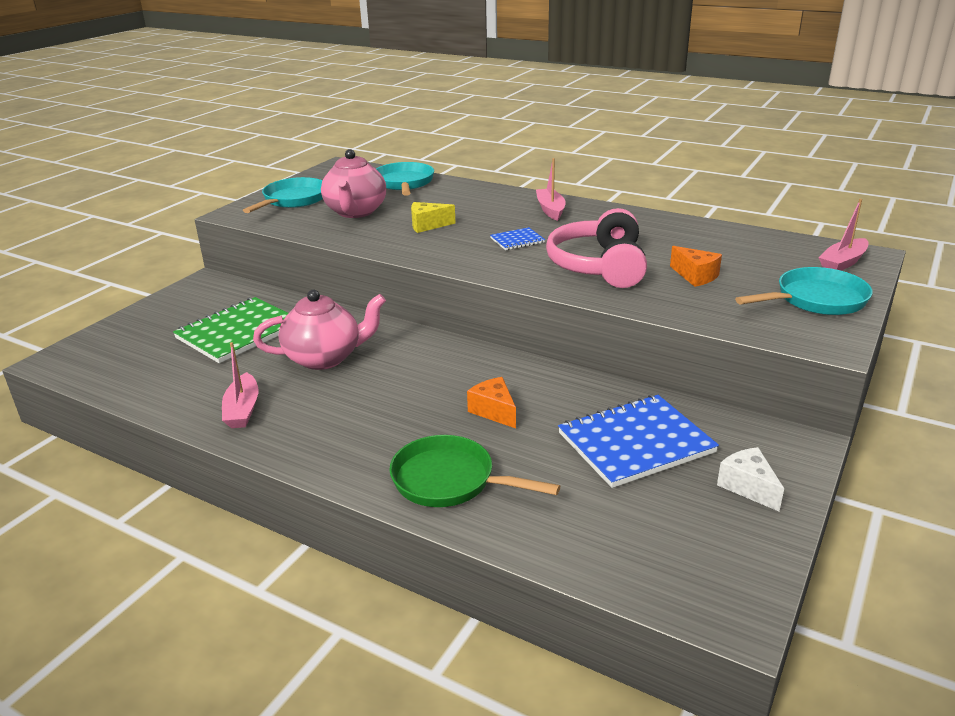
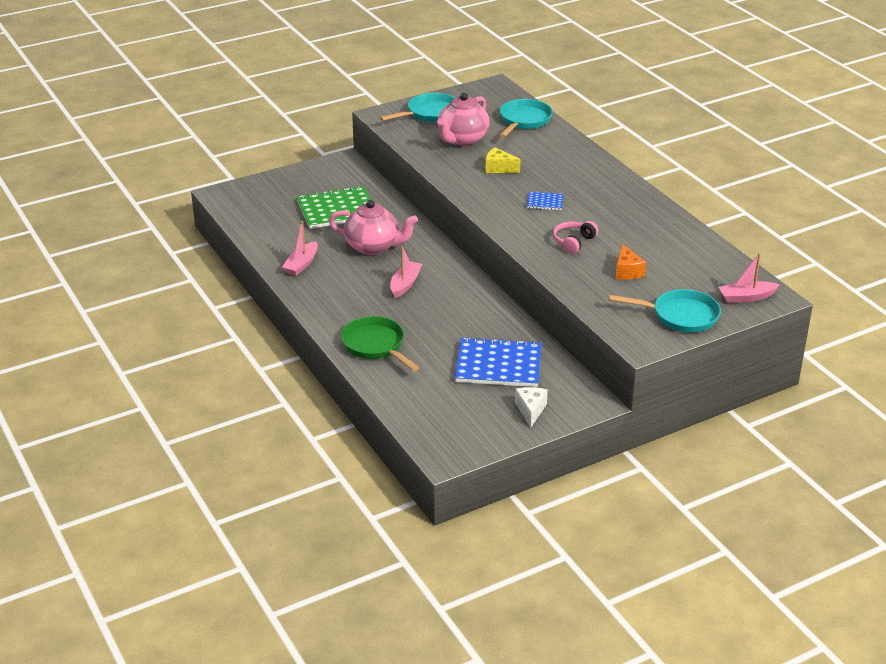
camera: 30 degrees right, 5 degrees up
(494, 411) = (439, 317): orange cheese -> none
(550, 210) = (601, 182): pink boat -> pink boat (405, 284)
(599, 266) = (573, 242): pink headphones -> pink headphones, size x0.53

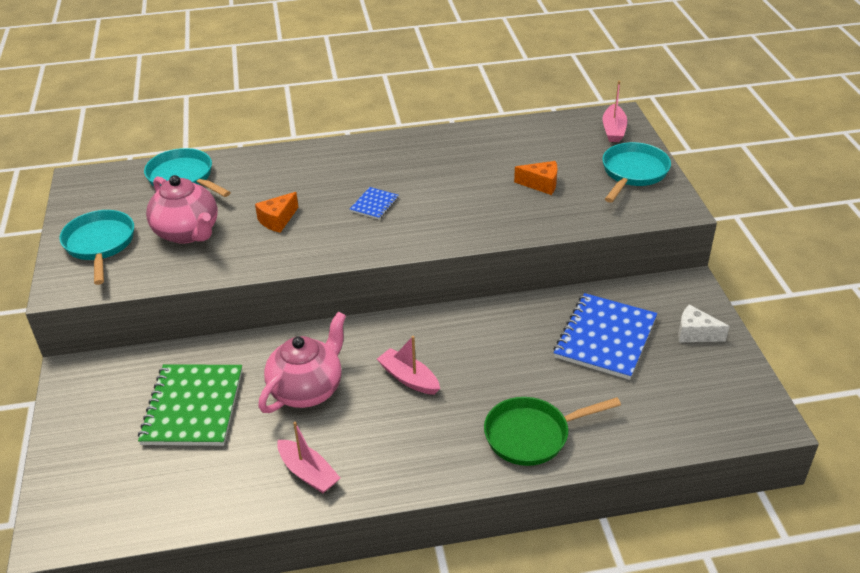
camera: 70 degrees left, 5 degrees up
(499, 168) = (277, 220): yellow cheese -> orange cheese
(573, 242) = (467, 204): pink headphones -> none

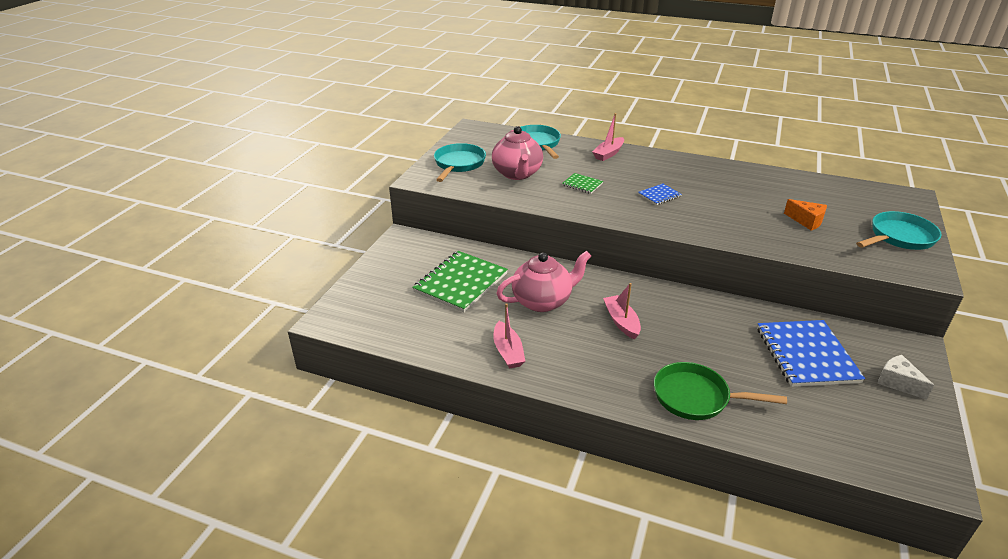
camera: 30 degrees right, 5 degrees down
(277, 220) = (582, 184): orange cheese -> green notebook
(605, 338) = (806, 355): blue notebook -> blue notebook turned 60 degrees counterclockwise
(613, 130) = (899, 204): pink boat -> pink boat (608, 154)

